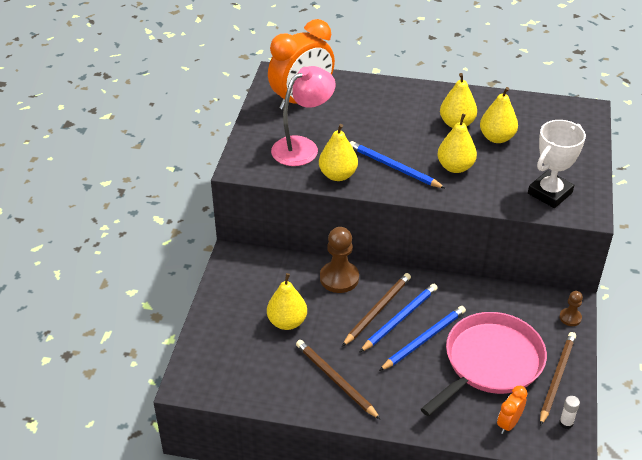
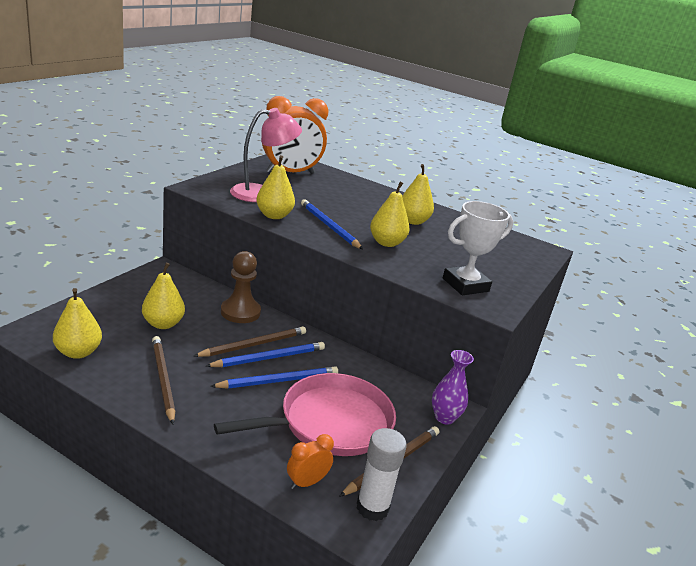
camera: 15 degrees right, 15 degrees down
(496, 138) = (442, 239): yellow pear -> yellow pear (78, 352)
(566, 423) = (372, 507): white glue stick -> white glue stick, size x1.95
(570, 318) = (444, 417): brown pawn -> purple vase

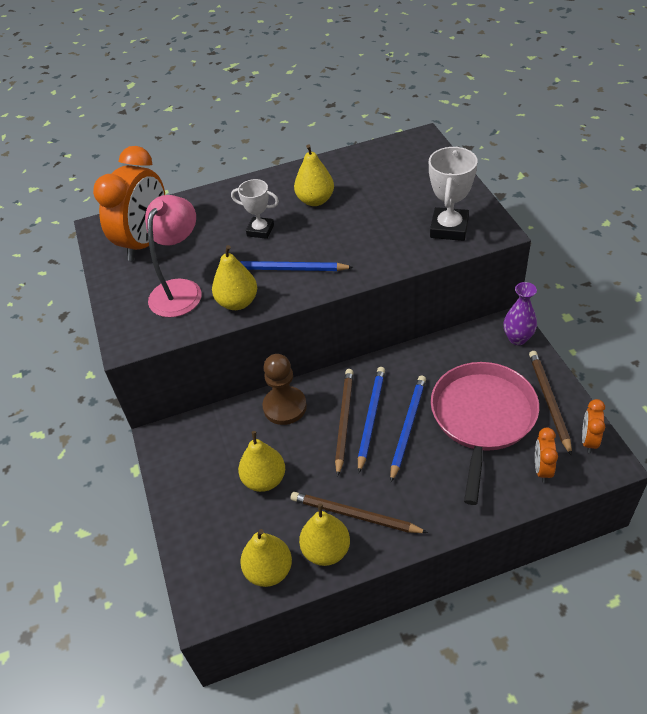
camera: 40 degrees left, 20 degrees up
(353, 208) = (260, 230): none -> white trophy
(372, 507) = (588, 440): white glue stick -> orange clock
(386, 243) = (345, 242): yellow pear -> yellow pear (326, 550)

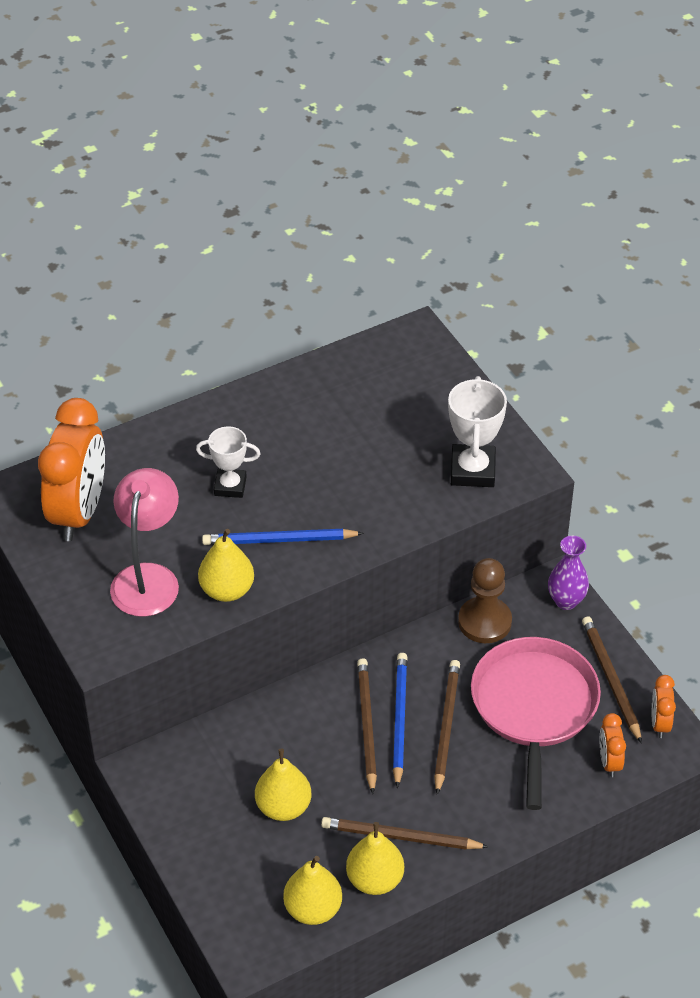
camera: 15 degrees left, 0 degrees up
(285, 407) = (288, 715): brown pawn -> brown pawn (484, 622)
(315, 200) = (293, 437): yellow pear -> none
(407, 427) = (446, 726): blue pencil -> brown pencil

